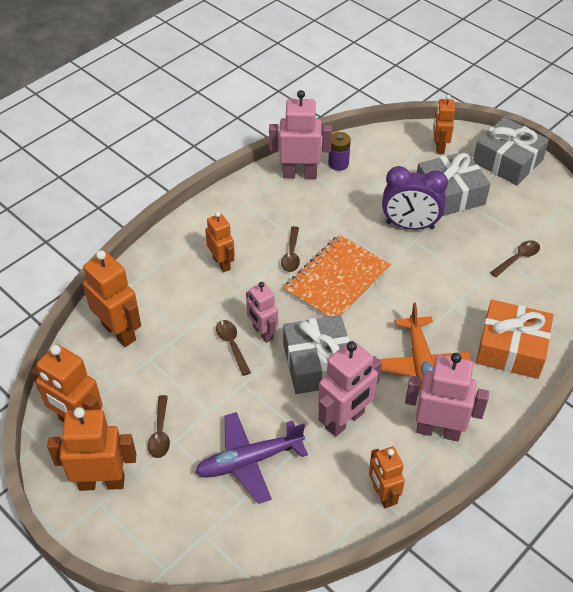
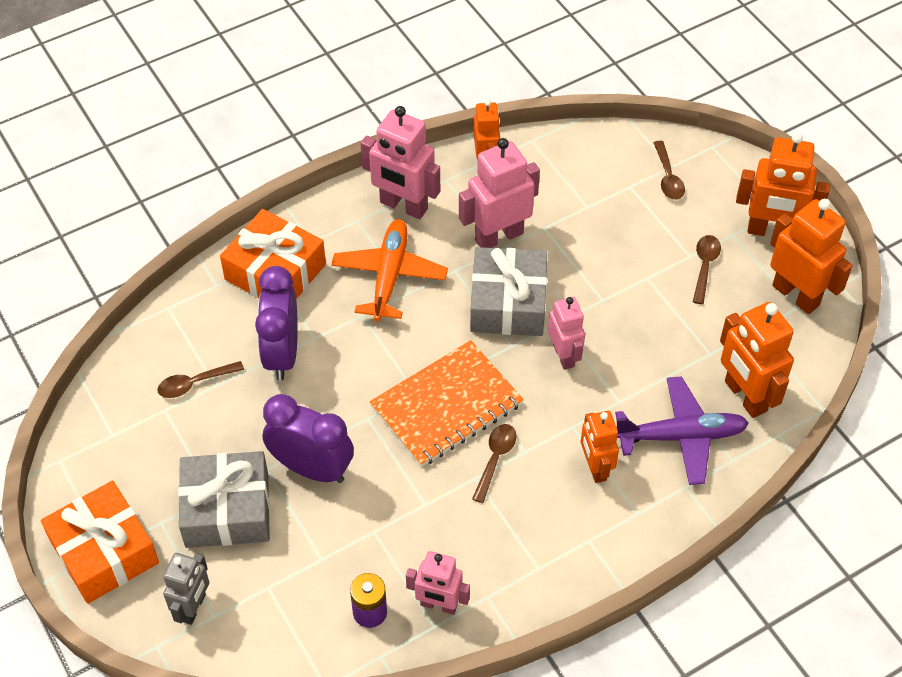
camera: 165 degrees left, 5 degrees up
(232, 345) = (605, 348): brown spoon -> brown spoon (668, 177)
(249, 461) = (613, 219): purple plane -> purple plane (681, 436)
(299, 174) = (438, 605): pink robot -> pink robot, size x0.64
(439, 147) = (193, 608): orange robot -> grey robot
(470, 290) = (282, 353): none -> purple clock
(507, 161) = (104, 552): grey gift -> orange gift

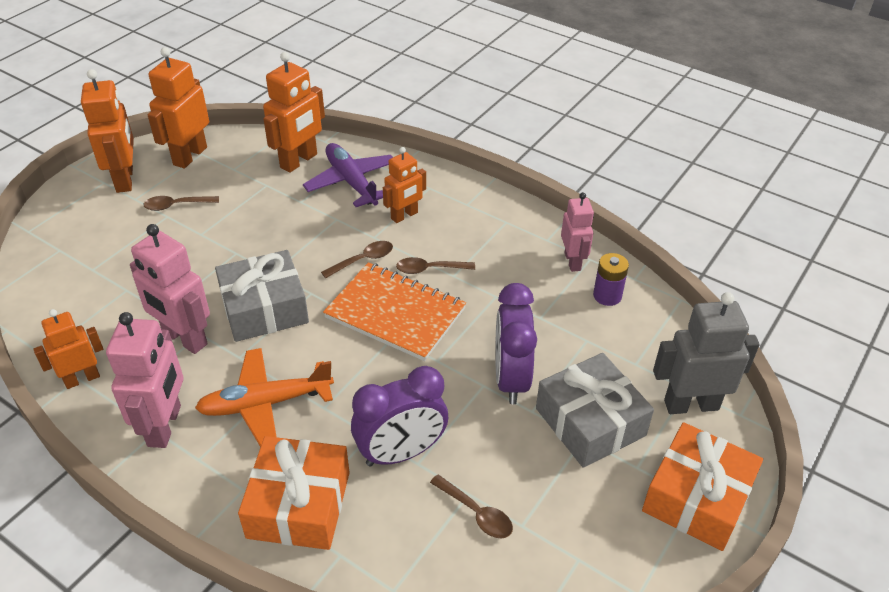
camera: 115 degrees left, 10 degrees down
(193, 608) = (691, 404): grey robot -> grey robot, size x1.56
(564, 356) = (306, 259): pink robot -> none
(668, 177) = (75, 248): brown spoon -> brown spoon (363, 260)

